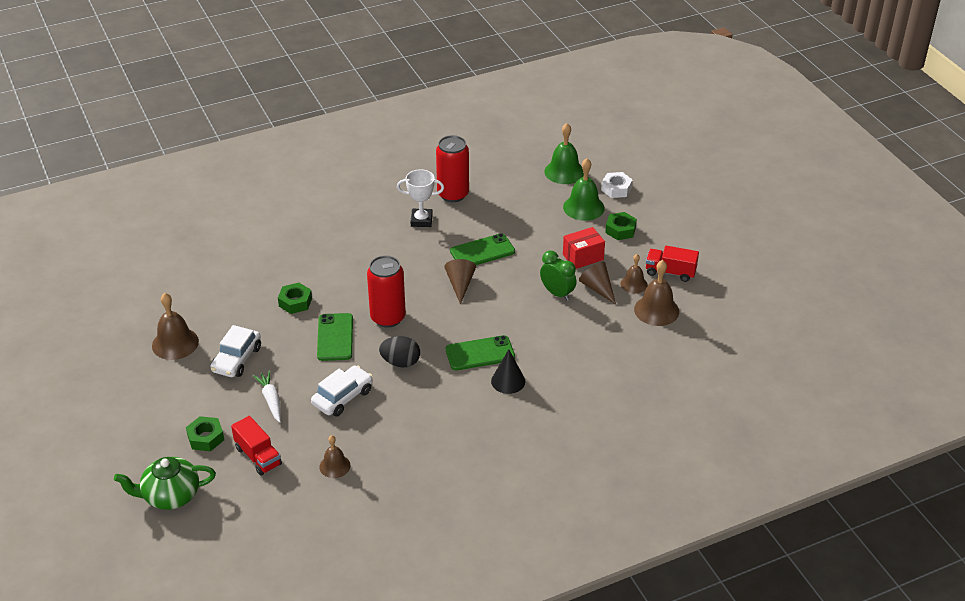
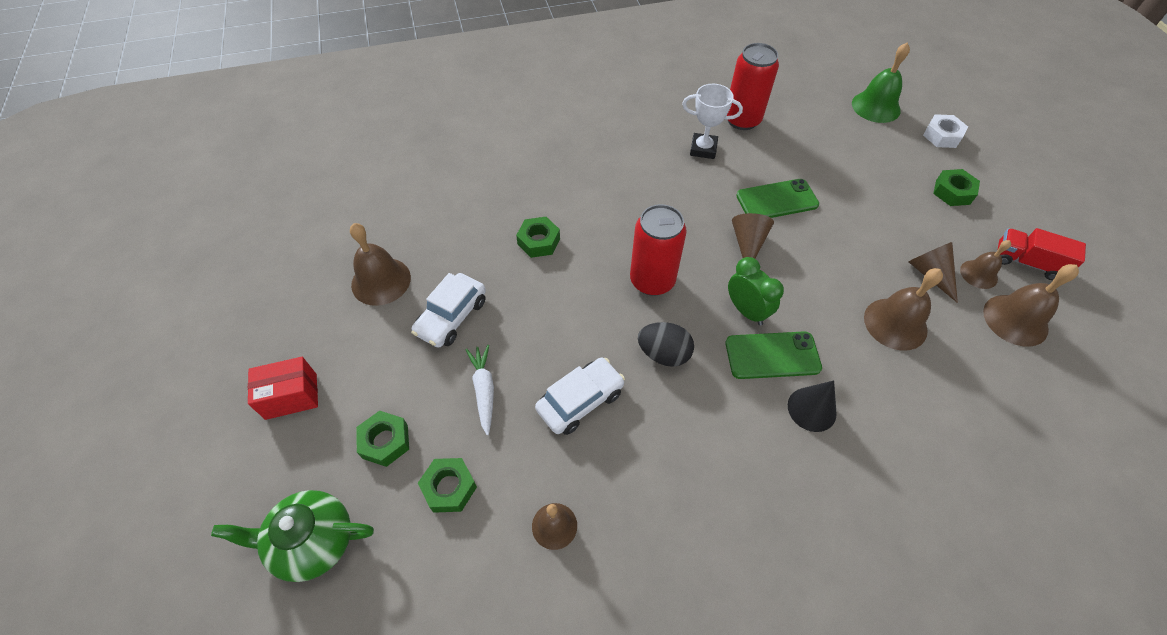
camera: 10 degrees right, 15 degrees up
(258, 456) = (449, 487): red truck -> green nut
(335, 337) = (581, 301): green phone -> none
(557, 293) = (875, 274): green clock -> green clock (746, 311)
(569, 323) = (895, 323): none -> brown bell
(583, 207) = (903, 155): green bell -> none
(583, 257) = (906, 225): red box -> red box (291, 396)

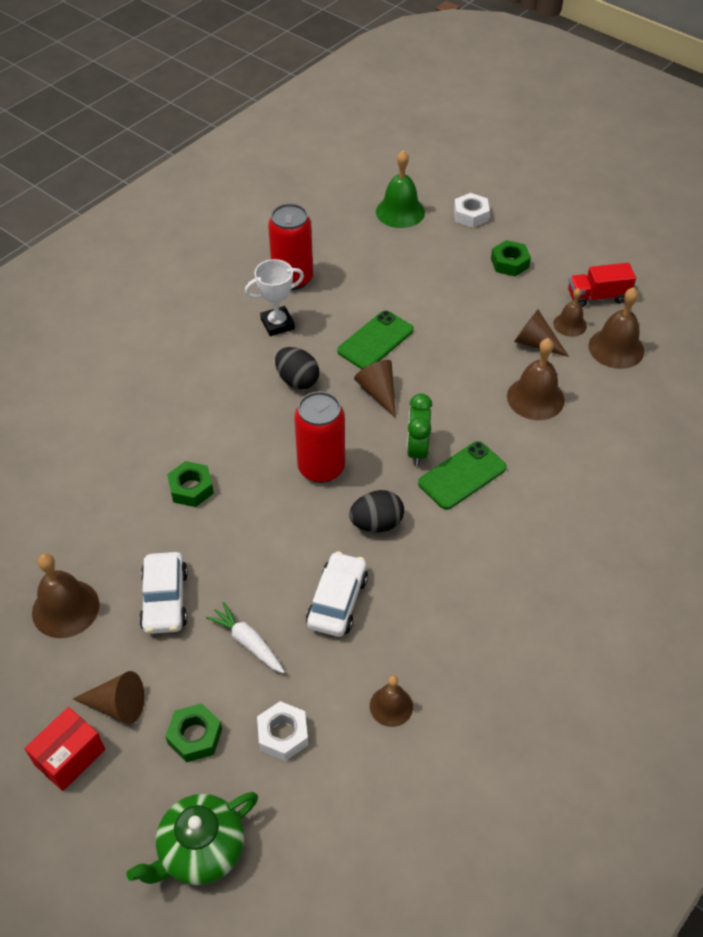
camera: 35 degrees left, 5 degrees down
(353, 378) = (117, 705): none -> brown cone
(449, 487) = (283, 734): green nut -> white nut
(686, 200) = (297, 380): none -> black egg
(746, 311) = (417, 450): green clock -> green clock turned 105 degrees counterclockwise
(811, 409) = (519, 500): black cone -> none

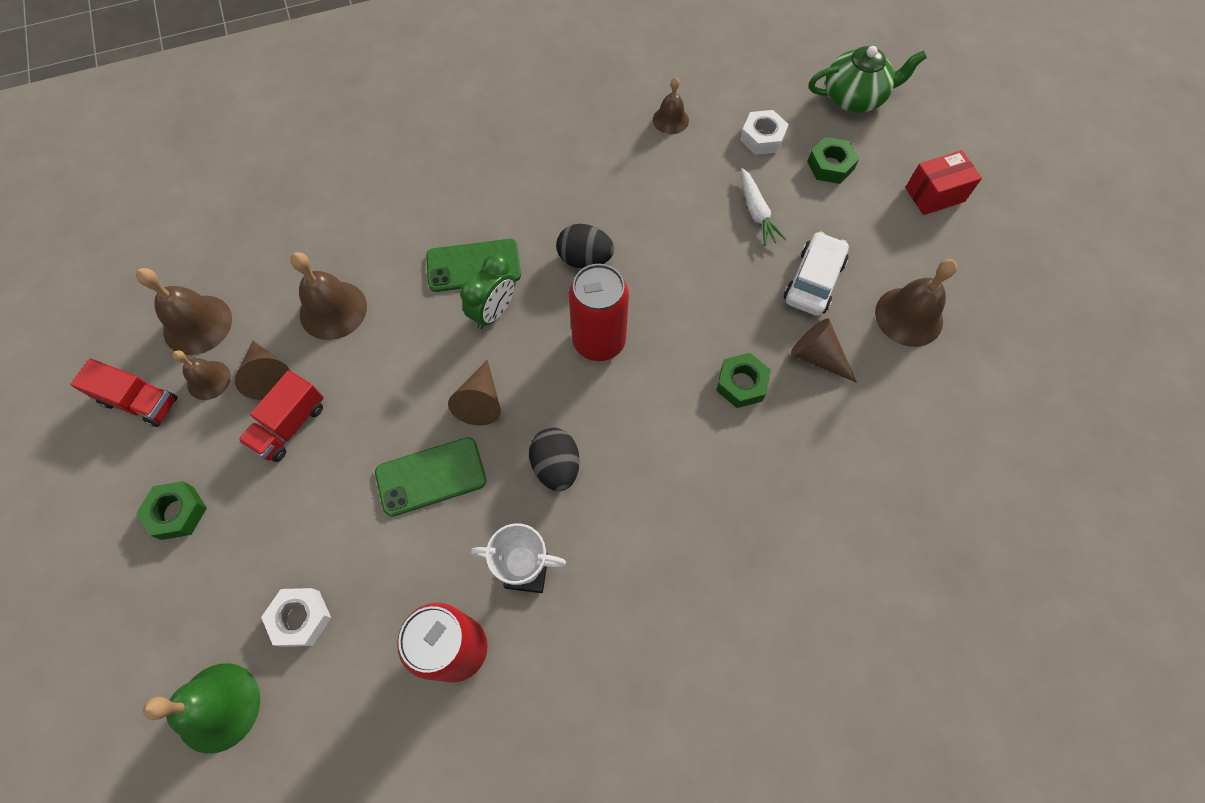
camera: 150 degrees left, 15 degrees up
(117, 705) = (885, 214): brown cone -> brown cone (817, 357)
(337, 601) = (663, 210): white car -> none
(470, 215) = (136, 637): white nut -> white nut (300, 618)
(491, 326) = (290, 425): none -> red truck

